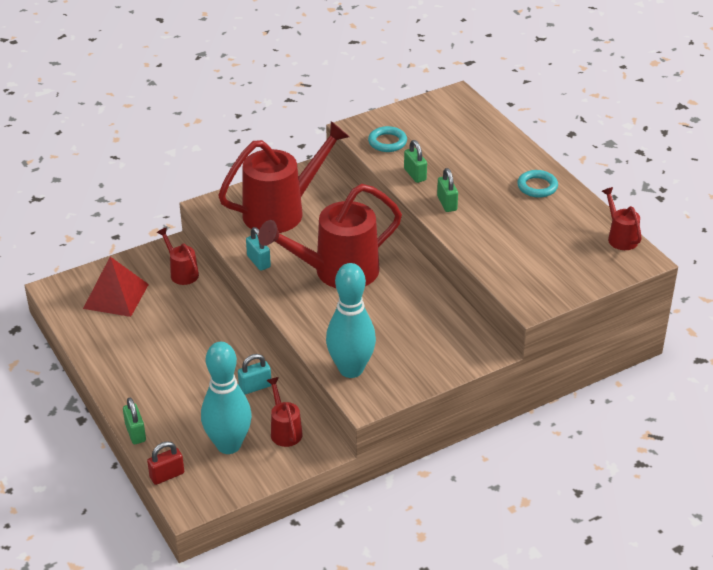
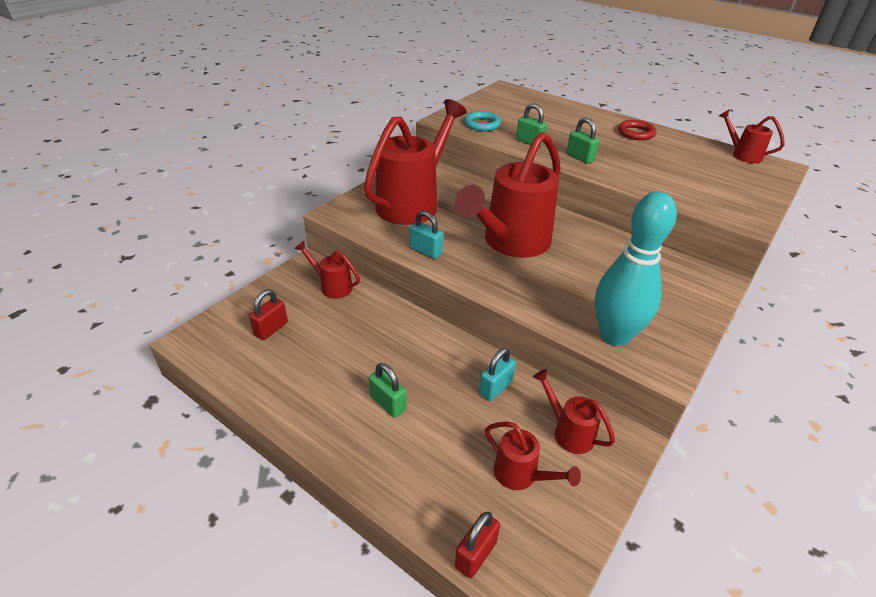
camera: 25 degrees left, 0 degrees up
(116, 296) = (271, 329): red pyramid -> red padlock
(135, 433) = (393, 501): green padlock -> green padlock (388, 403)
(228, 445) = (521, 475): turquoise bowling pin -> red watering can
(537, 186) = (636, 133): turquoise ring -> red ring

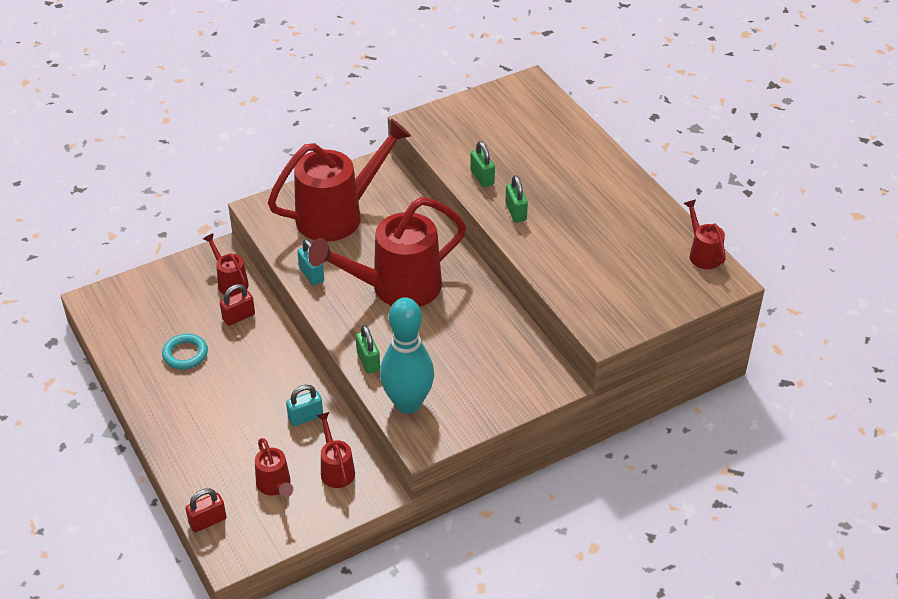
camera: 25 degrees right, 5 degrees up
(271, 329) = (158, 309): red padlock -> red padlock (238, 317)
(388, 403) = (213, 402): green padlock -> green padlock (368, 361)
(482, 124) = (453, 138): turquoise ring -> turquoise ring (185, 354)
(636, 133) = (614, 192): red ring -> none

